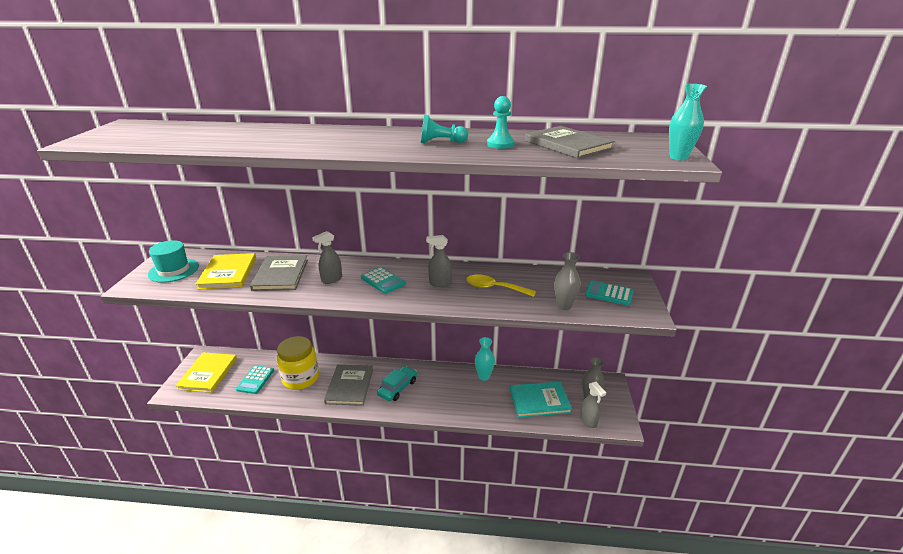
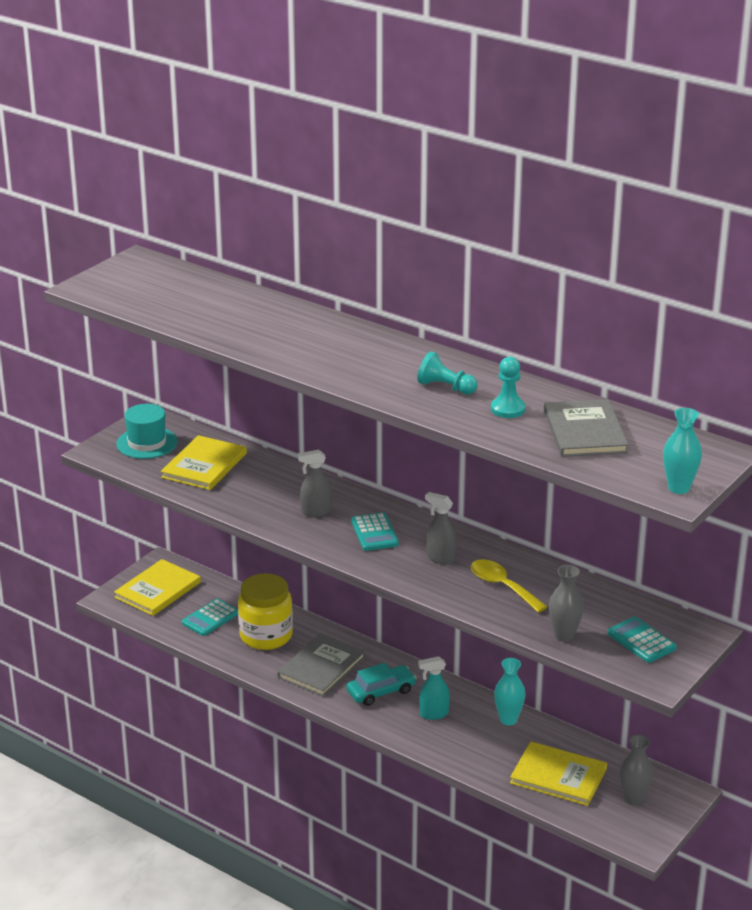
camera: 30 degrees right, 0 degrees up
(280, 275) = (261, 486): grey book -> none
(439, 390) = (433, 714): none -> turquoise spray bottle
(539, 401) = (558, 776): turquoise book -> yellow book
(588, 421) = (601, 823): grey spray bottle -> none

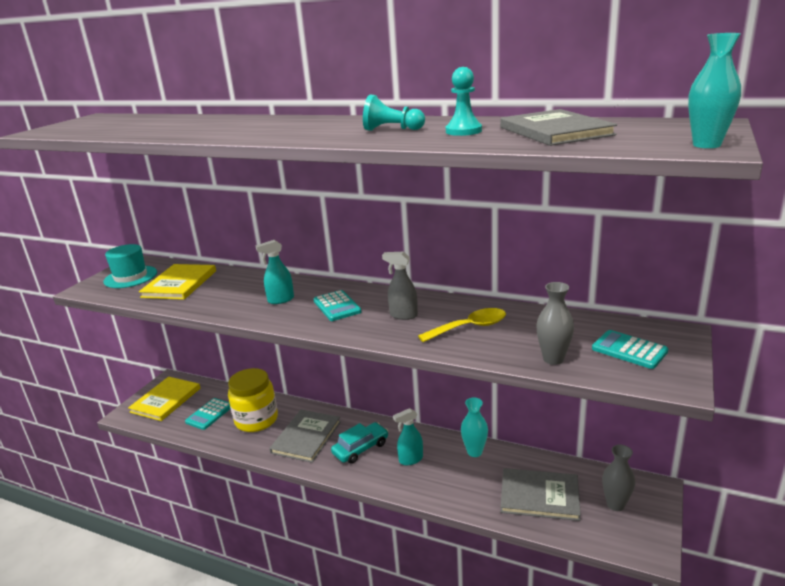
camera: 10 degrees left, 5 degrees down
(315, 512) = (280, 300): grey spray bottle -> turquoise spray bottle
(502, 586) = (469, 327): yellow spoon -> yellow spoon turned 120 degrees clockwise
(558, 776) = (539, 496): yellow book -> grey book

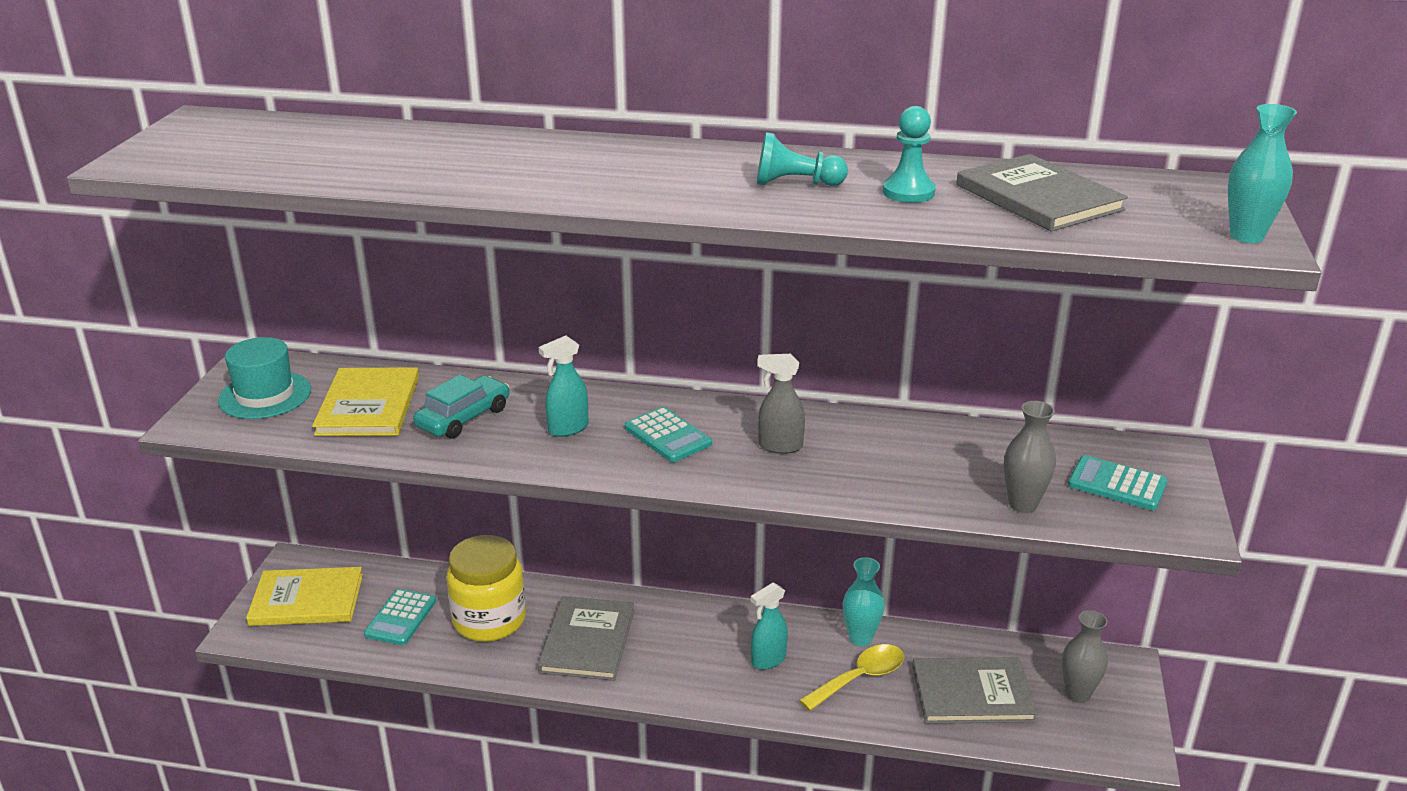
camera: 15 degrees left, 5 degrees up
(166, 400) = (307, 600): yellow book -> yellow book turned 75 degrees clockwise
(361, 448) = (683, 650): turquoise car -> turquoise car (464, 418)
(469, 327) = (888, 461): yellow spoon -> yellow spoon (860, 678)

